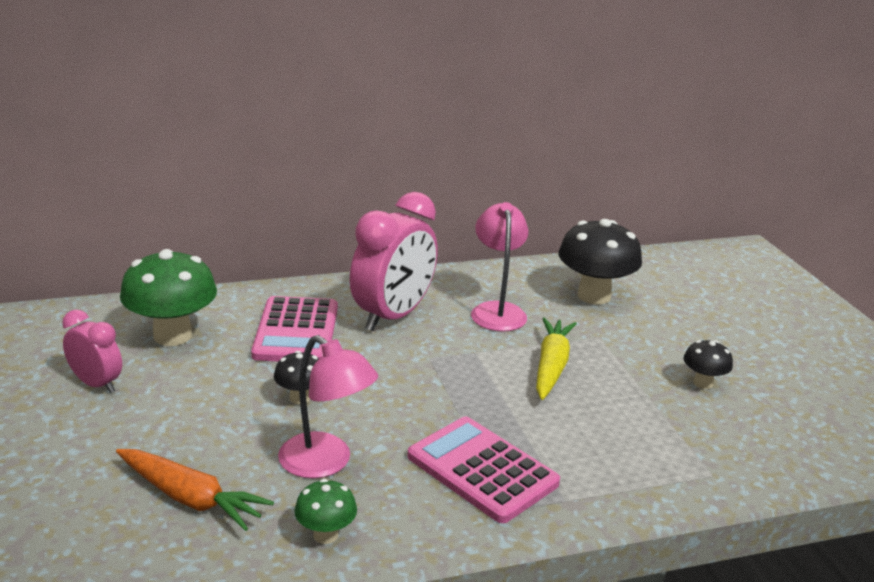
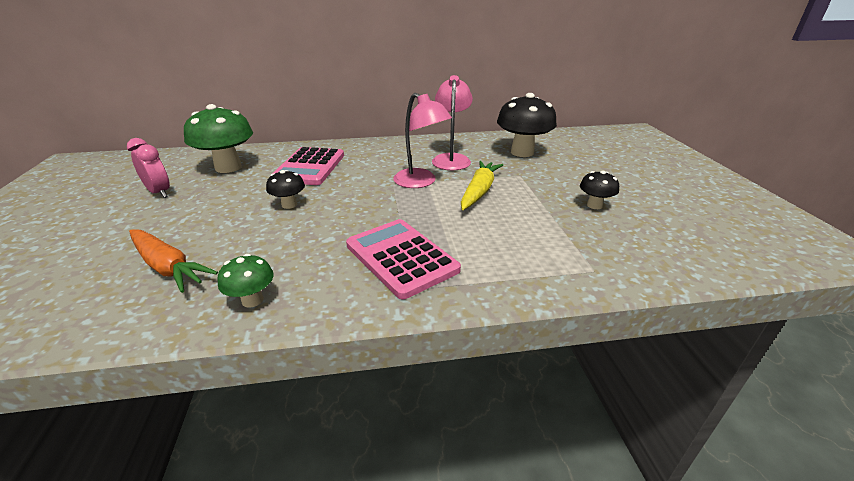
camera: 10 degrees right, 5 degrees up
(326, 463) = (283, 247): pink lamp -> pink lamp (420, 182)
(393, 316) = (378, 160): pink clock -> none

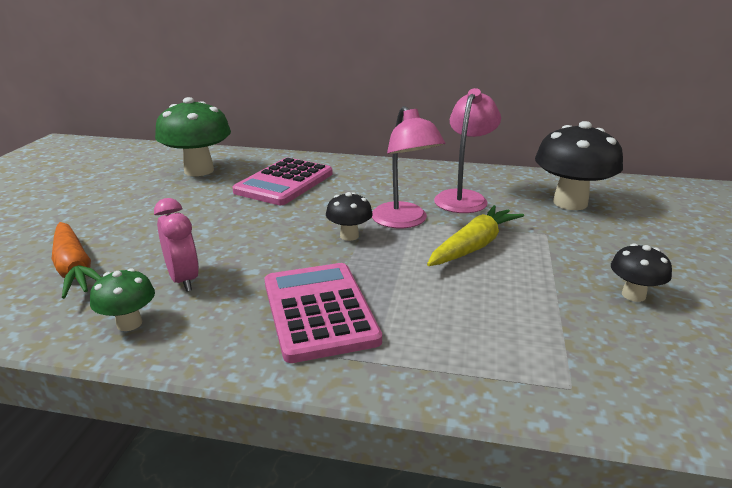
camera: 20 degrees right, 5 degrees down
(159, 192) = (116, 187): pink clock -> pink clock (184, 280)
(289, 205) = (234, 223): black mushroom -> black mushroom (349, 236)

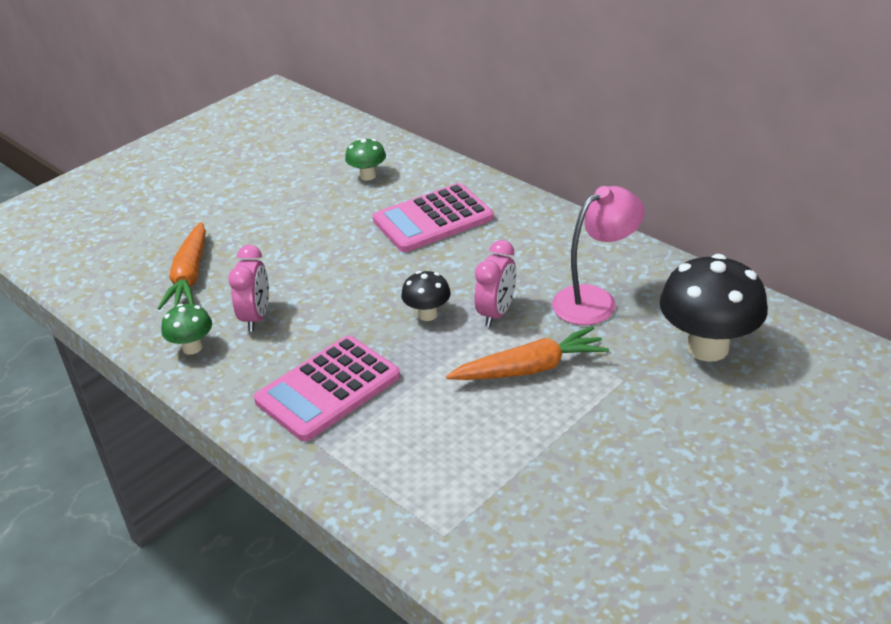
camera: 35 degrees right, 10 degrees up
(199, 170) = (367, 176): green mushroom -> green mushroom, size x0.51
(319, 311) = (328, 389): pink calculator -> pink calculator turned 150 degrees counterclockwise
(404, 221) = (496, 313): pink lamp -> pink clock
(473, 246) = (529, 368): yellow carrot -> orange carrot
(633, 295) = (613, 482): black mushroom -> none

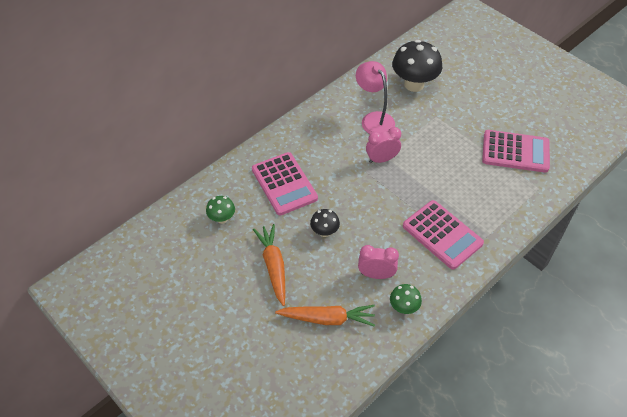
camera: 90 degrees left, 15 degrees up
(427, 314) = (380, 189): black mushroom -> black mushroom (324, 232)
(496, 313) = (382, 159): pink clock -> pink clock turned 45 degrees counterclockwise
(529, 368) = (427, 149): orange carrot -> orange carrot (273, 266)
(544, 500) = (515, 152): none -> pink calculator

